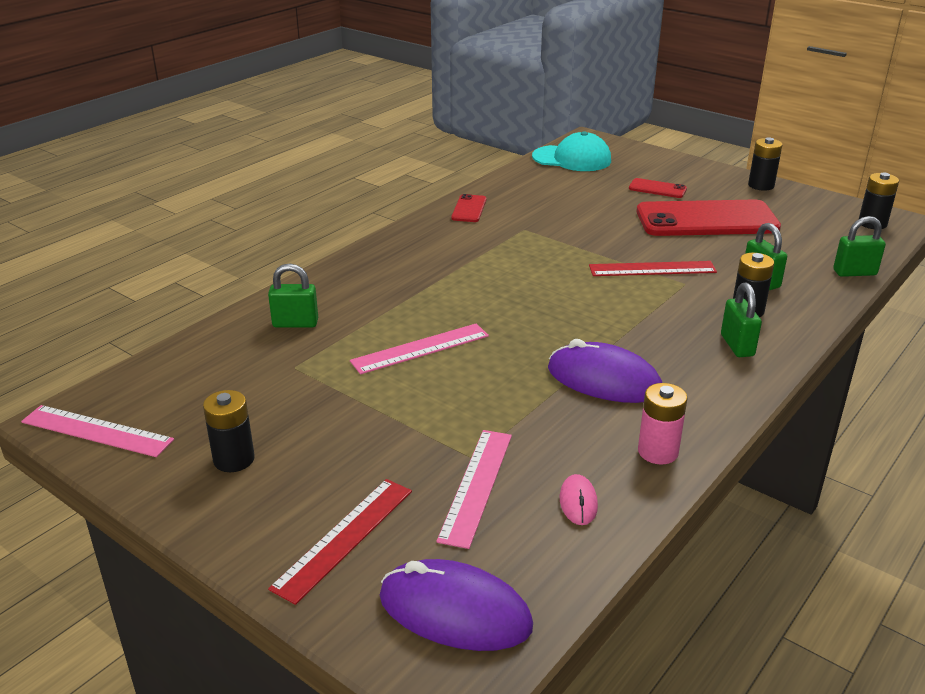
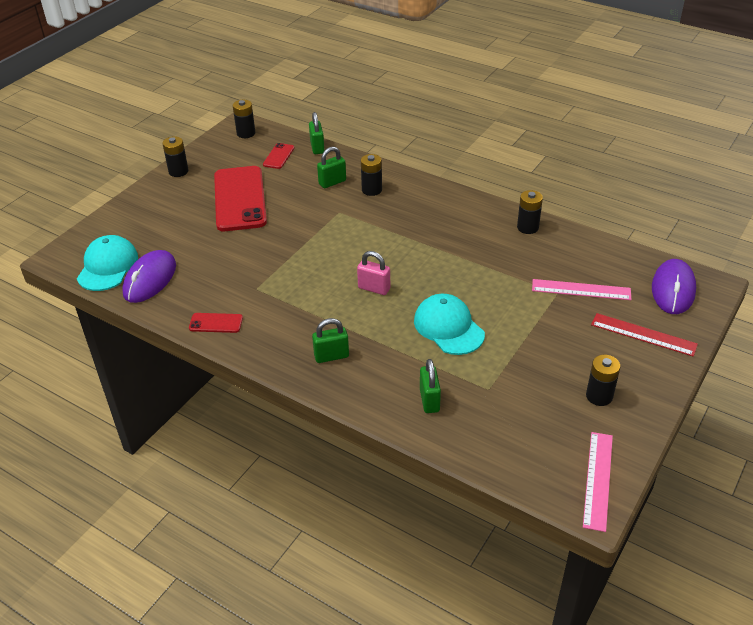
camera: 95 degrees left, 10 degrees up
(420, 348) = (448, 327): pink ruler -> turquoise cap
(512, 300) = (374, 288): none -> pink padlock
(578, 502) = (579, 254): pink mouse -> none
(604, 380) = (465, 246): purple mouse -> purple mouse (150, 279)
(652, 269) = (320, 225): red ruler -> none
(657, 189) = (180, 220): red phone -> red phone (278, 156)
(658, 452) = (527, 227): pink battery -> black battery
(737, 345) = (414, 196): green padlock -> green padlock (331, 356)

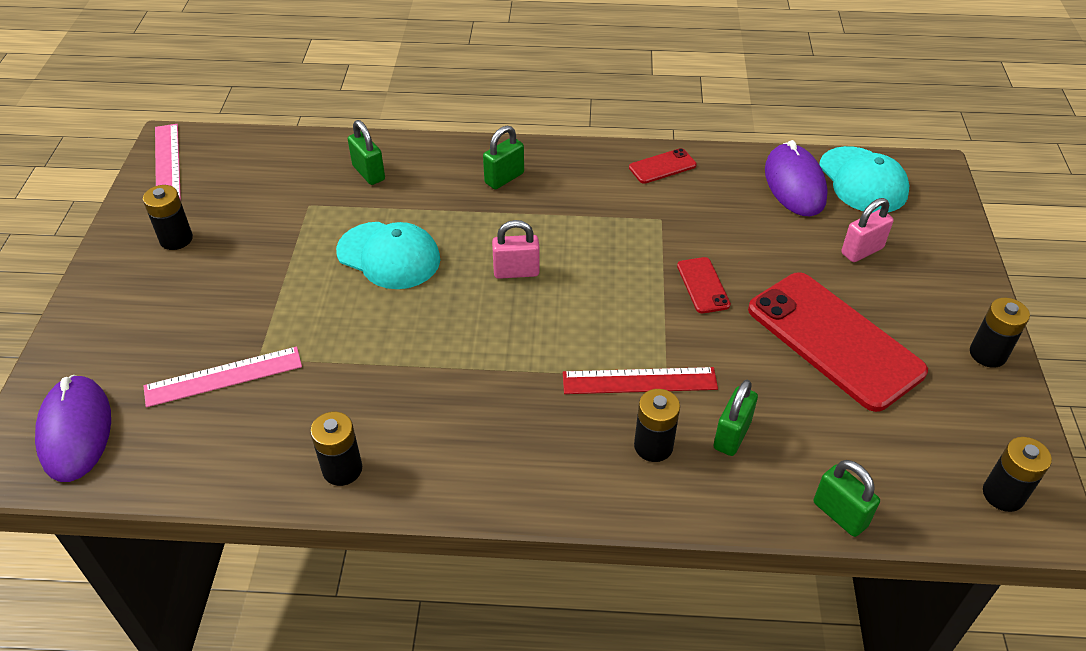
camera: 150 degrees right, 5 degrees up
(167, 230) = (862, 251): none -> pink padlock
(278, 156) = (880, 459): red phone -> red phone (703, 285)
(643, 334) = (123, 337): red ruler -> red ruler (639, 381)

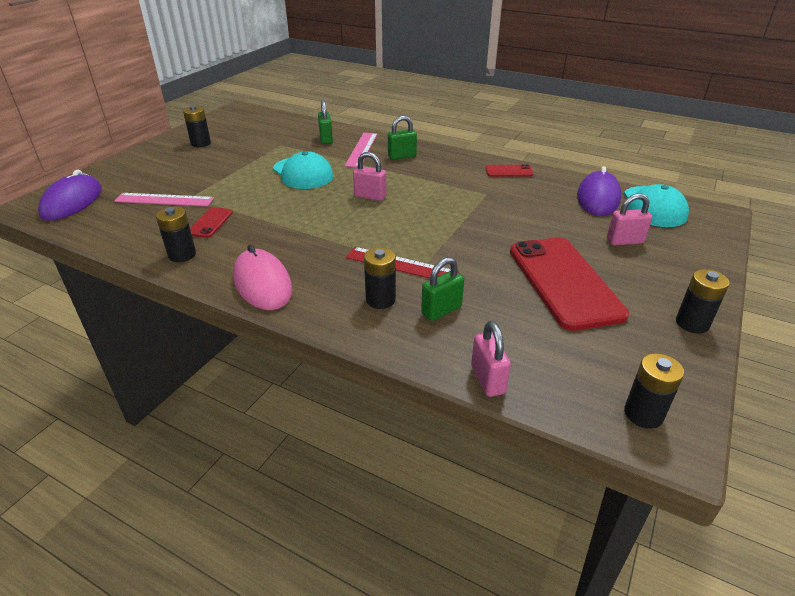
camera: 25 degrees right, 10 degrees down
(167, 163) = (227, 116): pink ruler -> pink ruler (361, 149)
(492, 476) = (262, 283): none -> pink mouse
(703, 285) = (488, 230): red phone -> red phone (210, 223)
(840, 514) = (487, 380): green padlock -> pink padlock

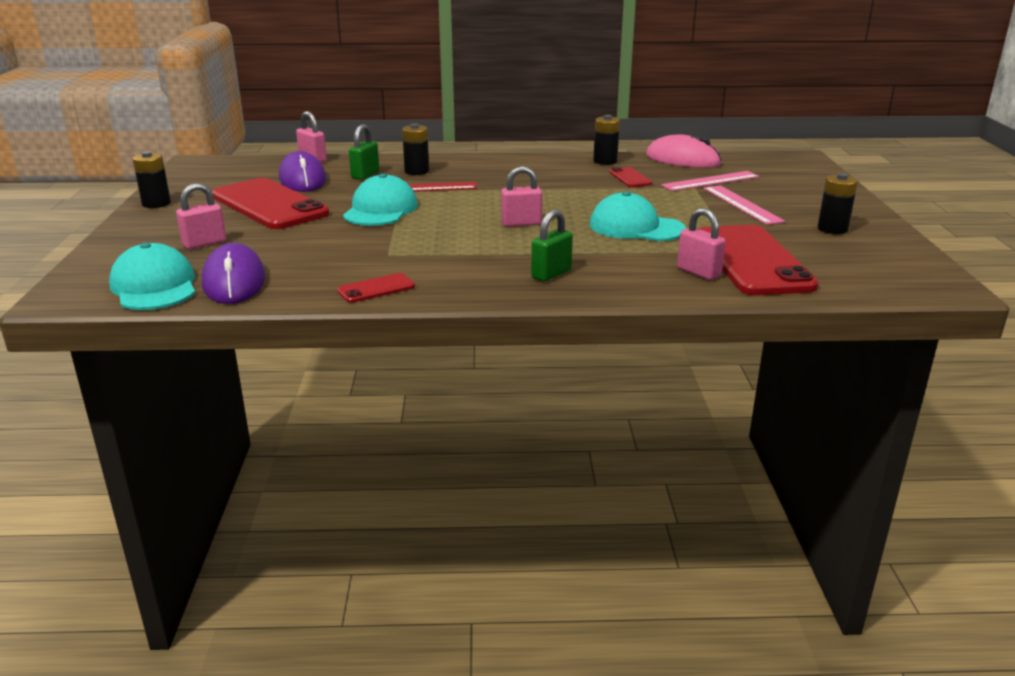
camera: 150 degrees right, 10 degrees down
(72, 202) = (779, 165): purple mouse -> purple mouse (302, 179)
(262, 283) = (515, 162): pink mouse -> pink mouse (682, 160)
(287, 138) = (752, 261): none -> red phone
(326, 139) = (698, 272): green padlock -> pink padlock
(361, 149) = (622, 270): pink ruler -> pink ruler (742, 204)
(462, 242) = (381, 210): none -> turquoise cap
(643, 414) = (210, 166): black battery -> none

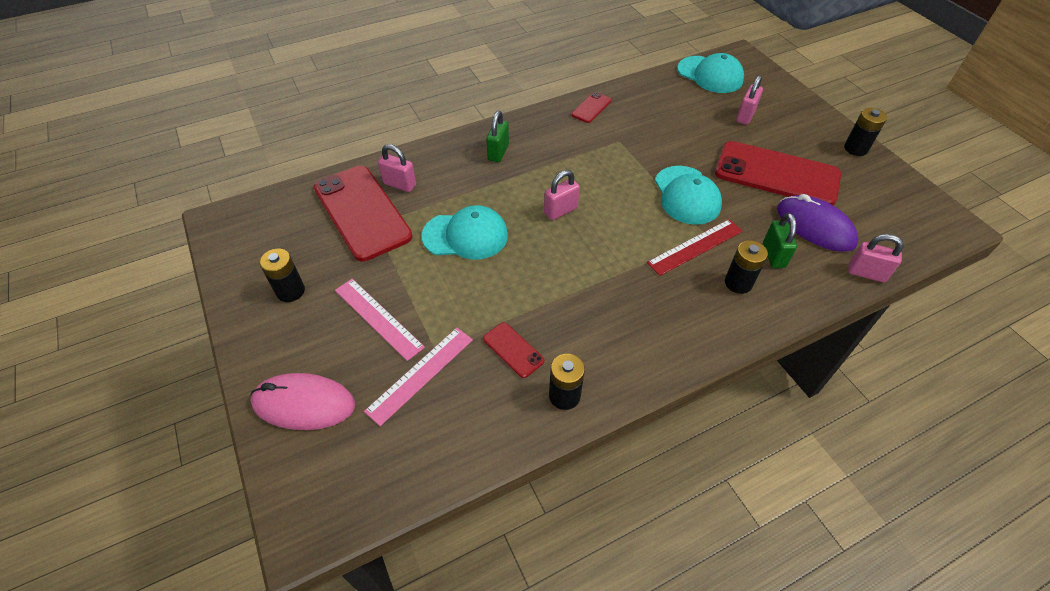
camera: 155 degrees right, 25 degrees up
(234, 281) = (676, 90): purple mouse -> none
(682, 160) = (470, 443): pink mouse -> pink mouse (304, 404)

